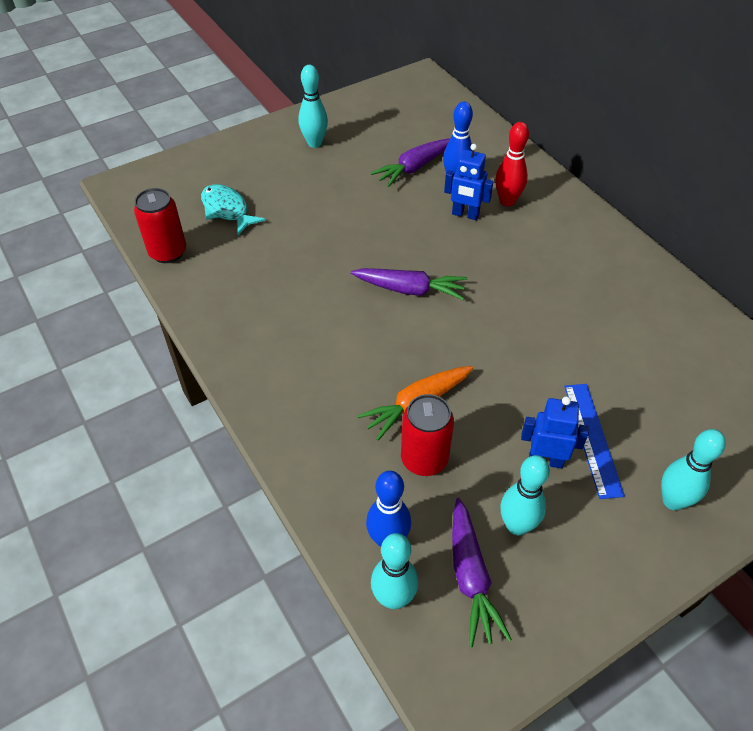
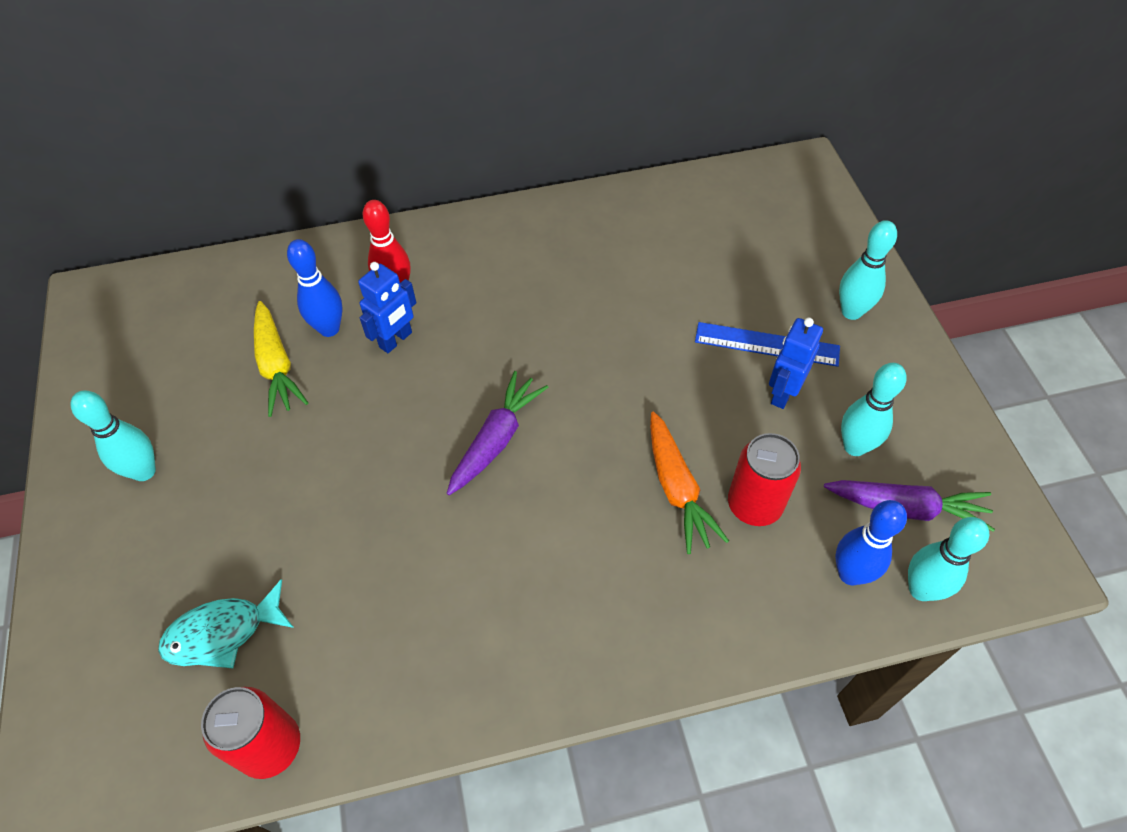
camera: 70 degrees left, 5 degrees up
(414, 168) = (276, 365): purple carrot -> yellow carrot

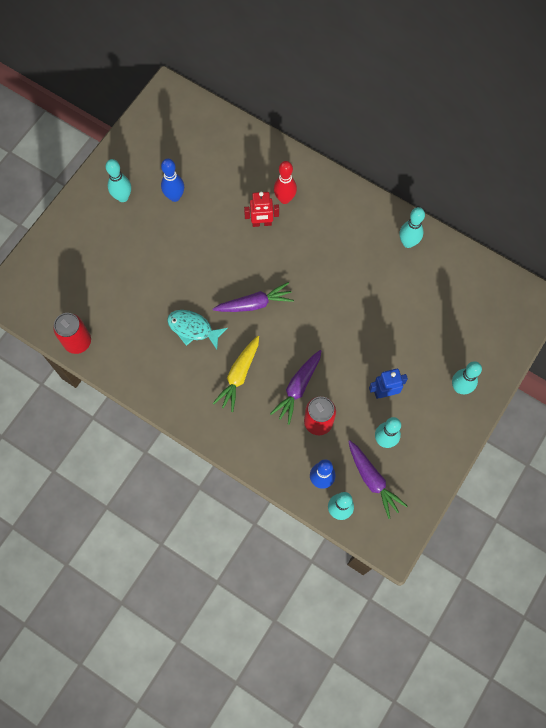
camera: 45 degrees right, 15 degrees up
(222, 633) = (96, 288): turquoise fish -> turquoise fish (193, 328)
(276, 365) = (207, 193): yellow carrot -> yellow carrot (239, 375)
(329, 329) = (242, 193): blue bowling pin -> blue bowling pin (175, 196)
(396, 340) = (262, 223): blue robot -> red robot
(602, 220) = (408, 242): none -> turquoise bowling pin
(677, 488) = (298, 388): orange carrot -> purple carrot
(767, 344) = (405, 366): blue ruler -> none

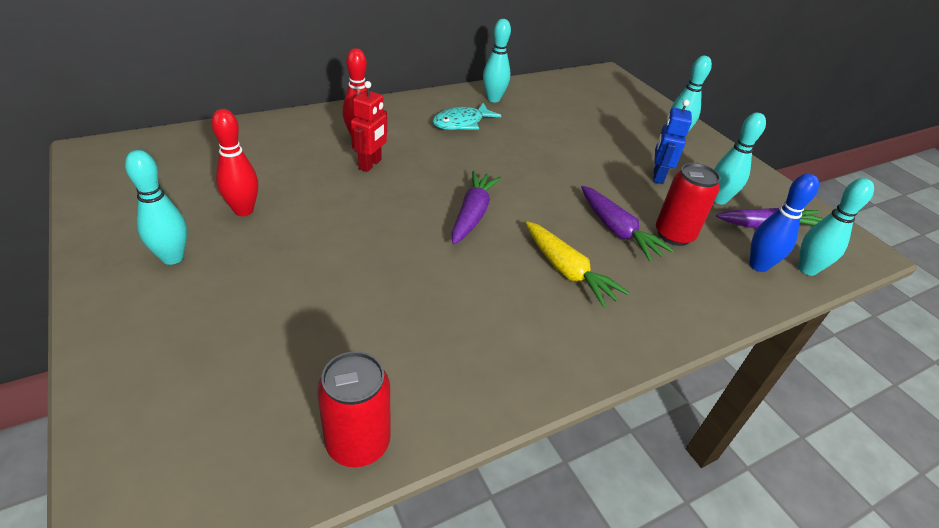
camera: 65 degrees left, 30 degrees down
(175, 196) = (243, 210): blue bowling pin -> red bowling pin
(193, 328) = (460, 282): turquoise fish -> turquoise fish (461, 123)

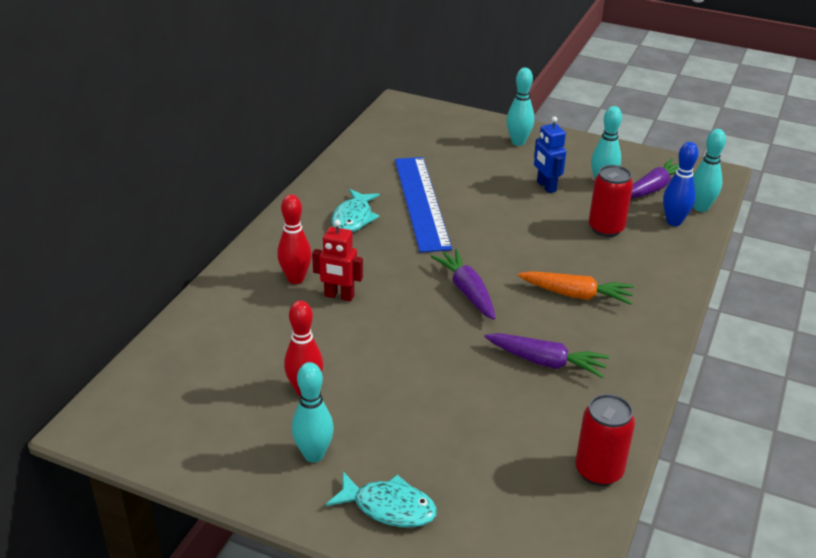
camera: 35 degrees left, 5 degrees down
(149, 335) = (388, 507): none -> turquoise fish
(370, 164) = (339, 296): red robot -> red robot turned 120 degrees clockwise
(493, 99) = (346, 181): turquoise bowling pin -> none
(529, 137) = (421, 202): none -> blue ruler
(567, 271) = (576, 295): yellow carrot -> orange carrot
(617, 230) = (570, 246): purple carrot -> purple carrot (546, 362)

